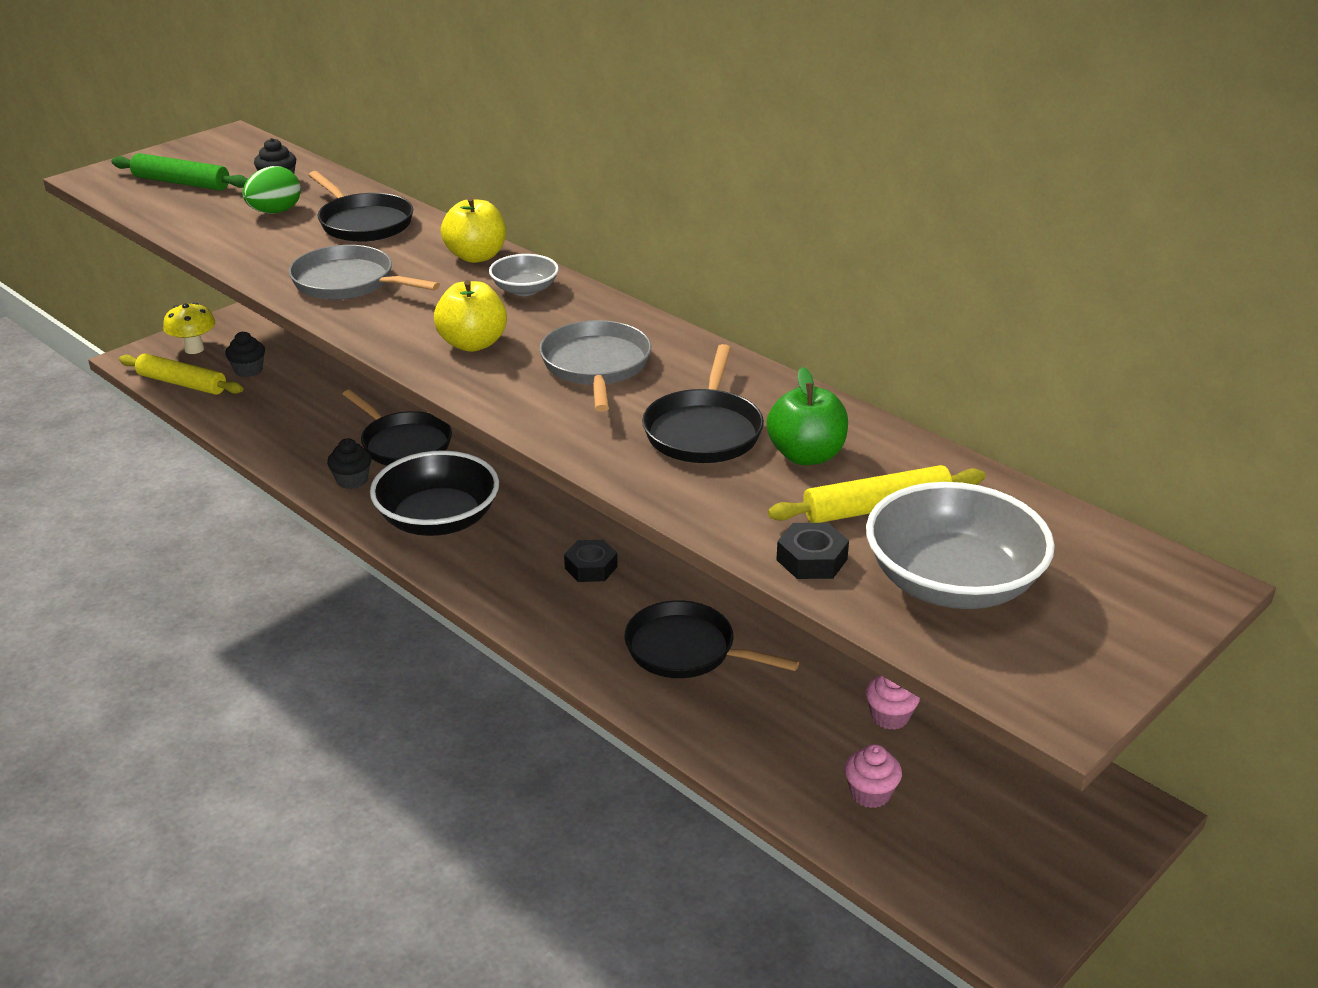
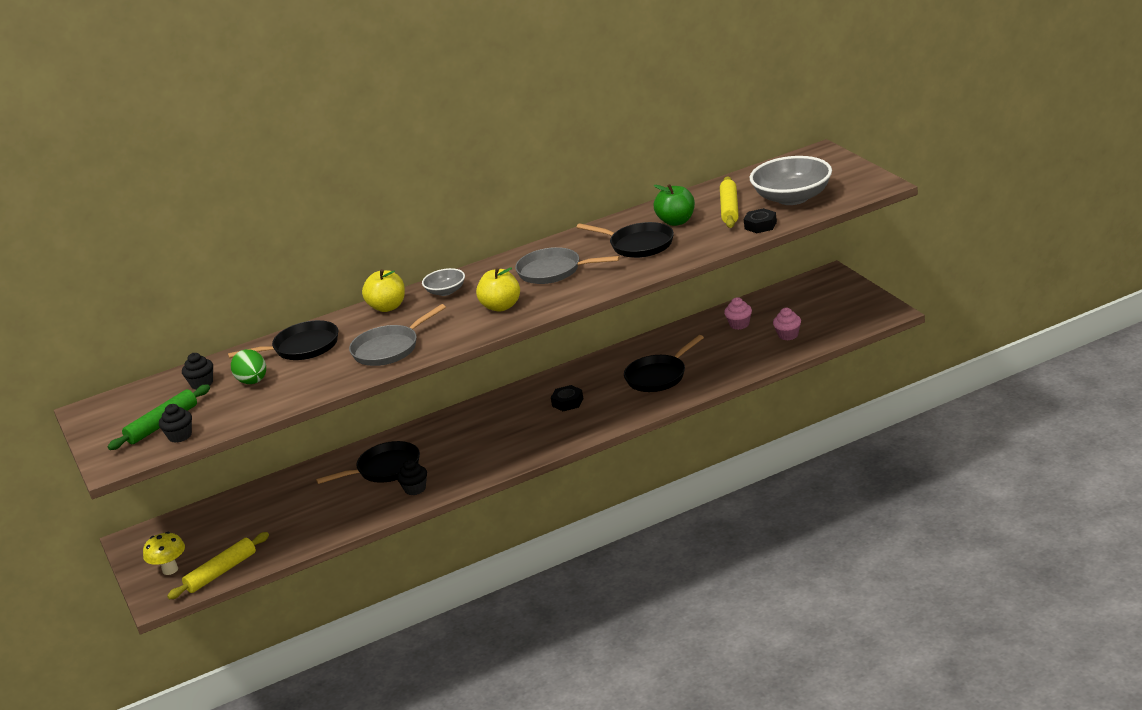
camera: 65 degrees left, 5 degrees down
(248, 370) = (227, 540): black cupcake -> black cupcake (180, 436)
(438, 520) = (484, 455): black bowl -> none

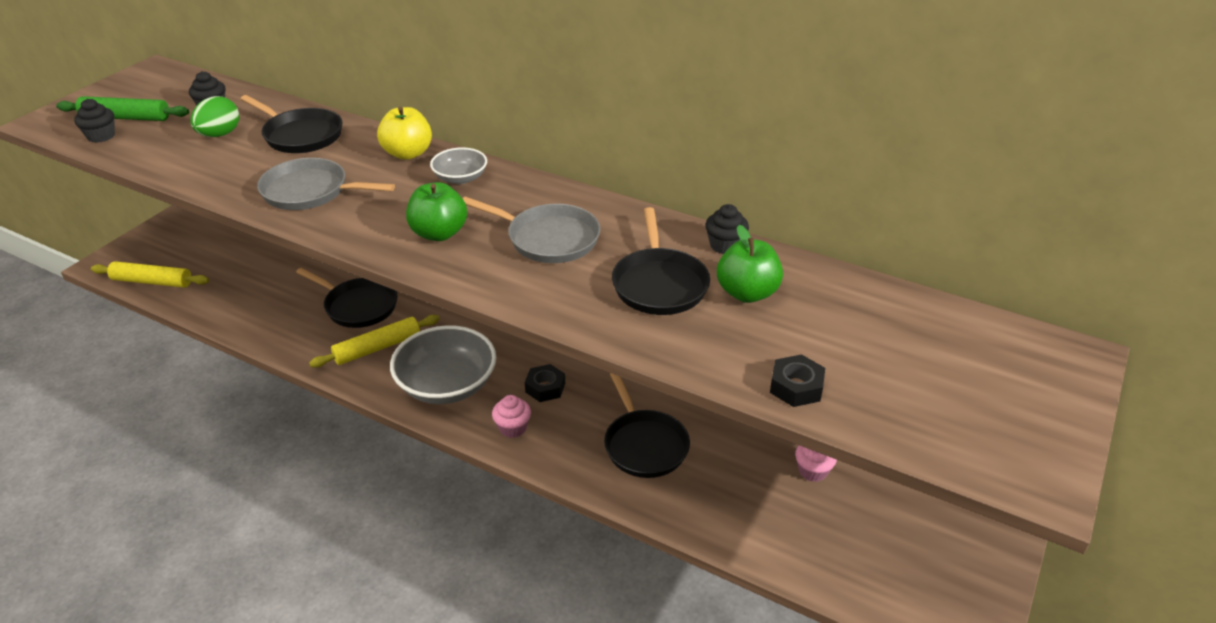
camera: 50 degrees right, 10 degrees up
(170, 570) = (152, 249): yellow mushroom -> none
(415, 489) = (327, 345): black cupcake -> black cupcake (725, 245)
(501, 306) = (439, 233): yellow apple -> green apple
(553, 271) = (548, 239): grey pan -> grey pan turned 135 degrees clockwise
(658, 376) = (644, 445): black pan -> black pan turned 120 degrees counterclockwise
(729, 209) = (821, 331): yellow rolling pin -> yellow rolling pin (377, 348)
(788, 335) = (824, 539): pink cupcake -> pink cupcake (512, 428)
(792, 198) = (909, 388): grey bowl -> grey bowl (447, 385)

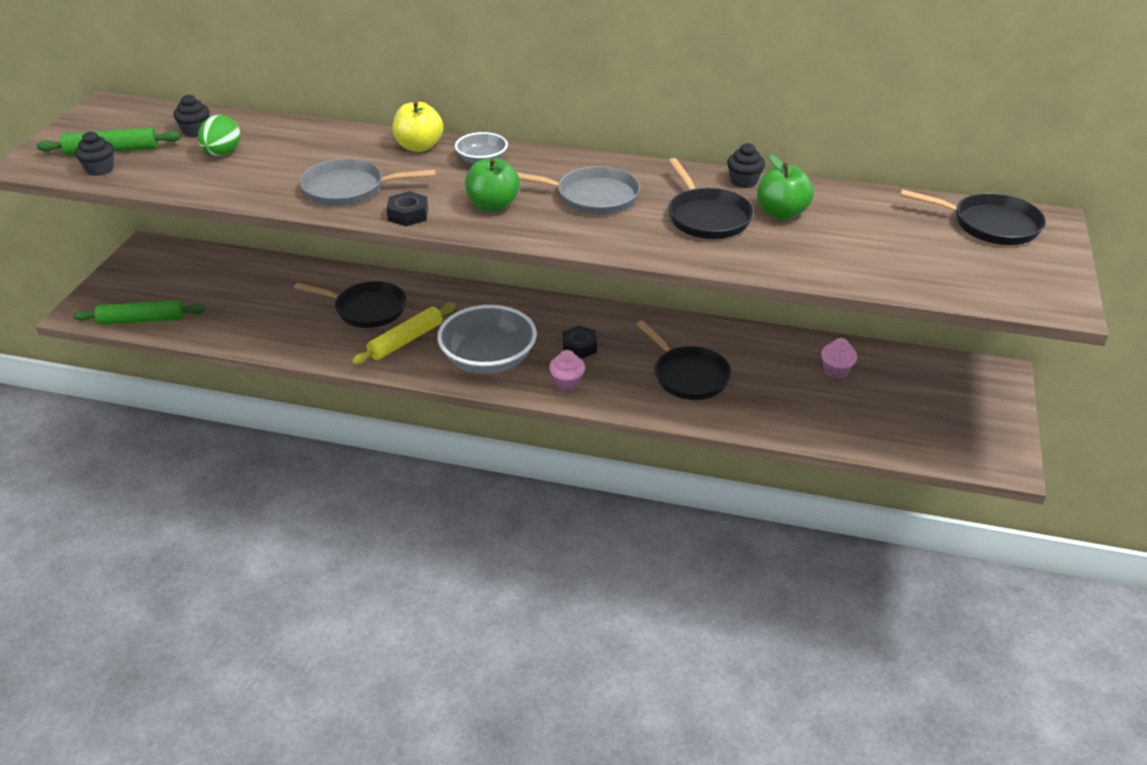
camera: 15 degrees left, 0 degrees up
(152, 281) = (142, 320): yellow rolling pin -> green rolling pin
(300, 135) = (304, 144): black pan -> black pan (990, 225)
(796, 387) = (855, 272): black nut -> black nut (408, 214)

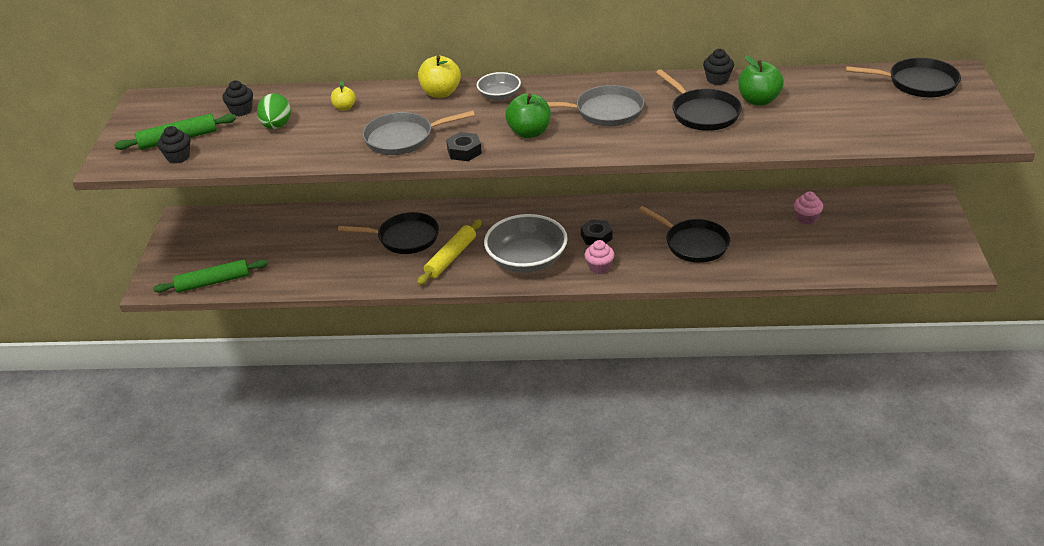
camera: 10 degrees left, 0 degrees up
(305, 145) = (344, 107): none -> yellow apple

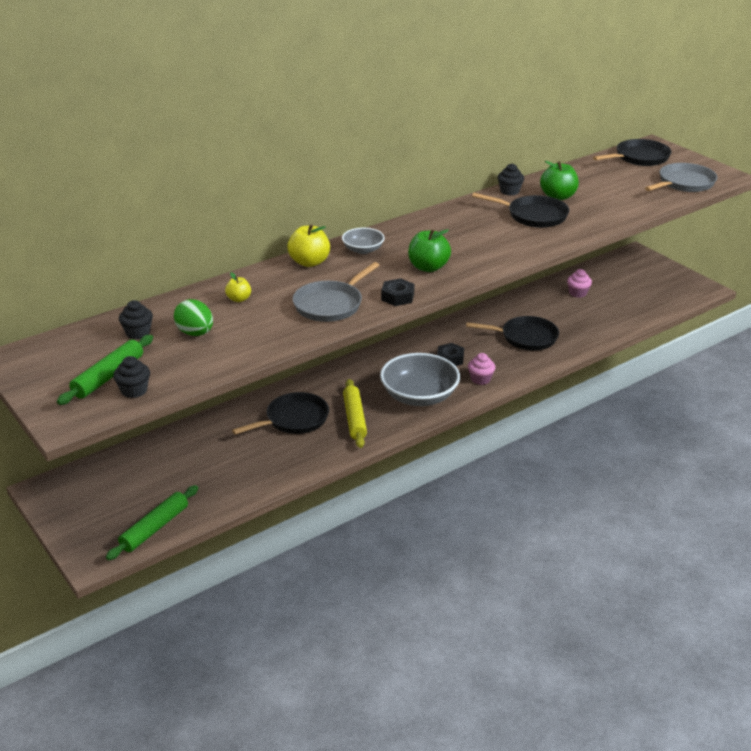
camera: 40 degrees left, 5 degrees down
(605, 112) = (463, 236): grey pan -> grey pan (684, 183)

